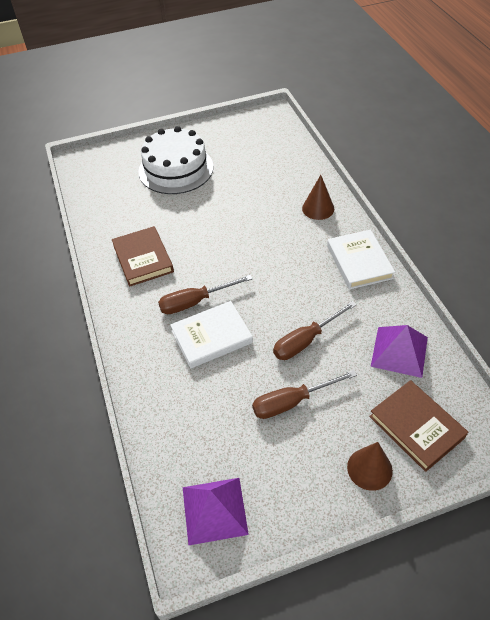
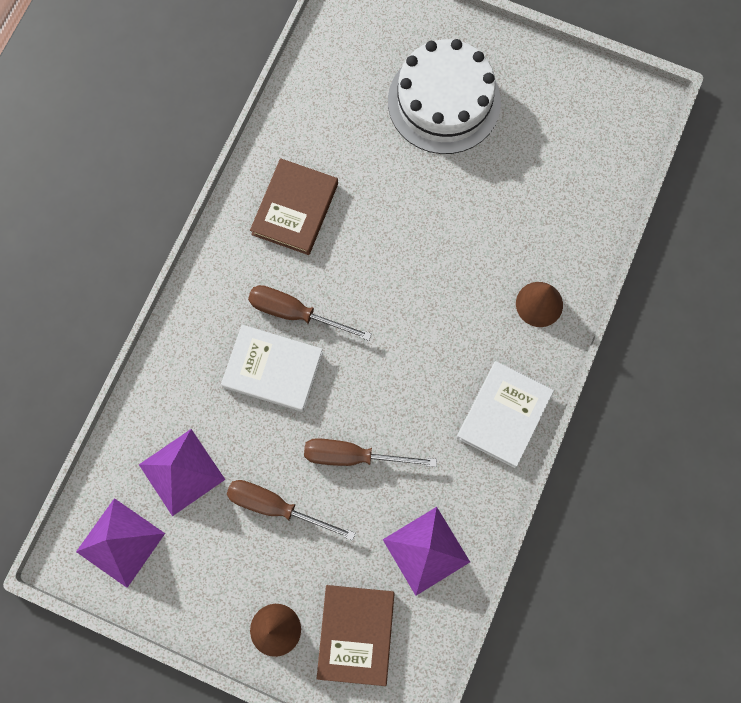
camera: 40 degrees right, 25 degrees up
(212, 433) = (182, 472): none -> purple pyramid

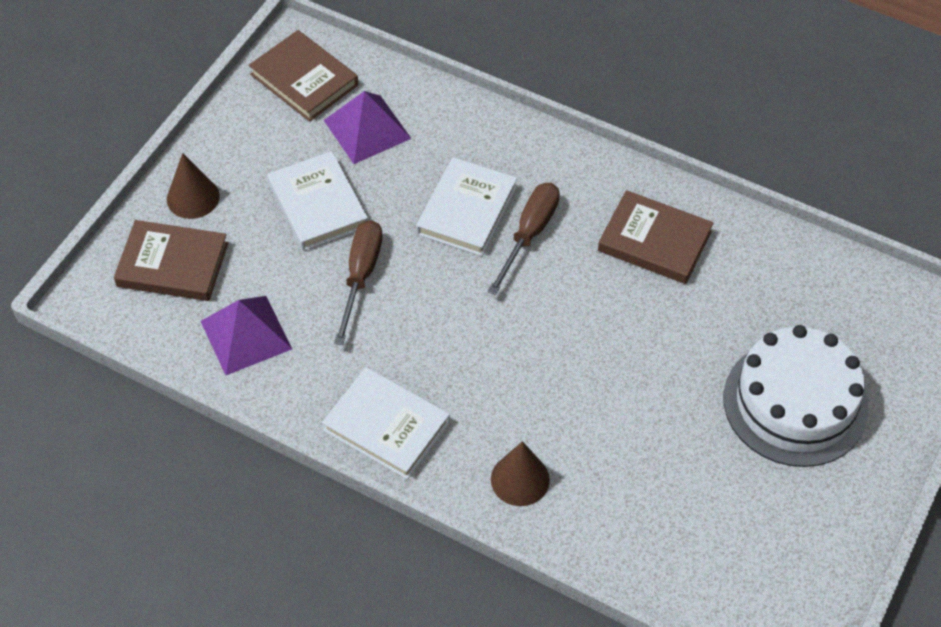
camera: 95 degrees right, 20 degrees down
(120, 542) = (304, 79): purple pyramid -> brown book
(276, 506) = (317, 205): brown screwdriver -> white book

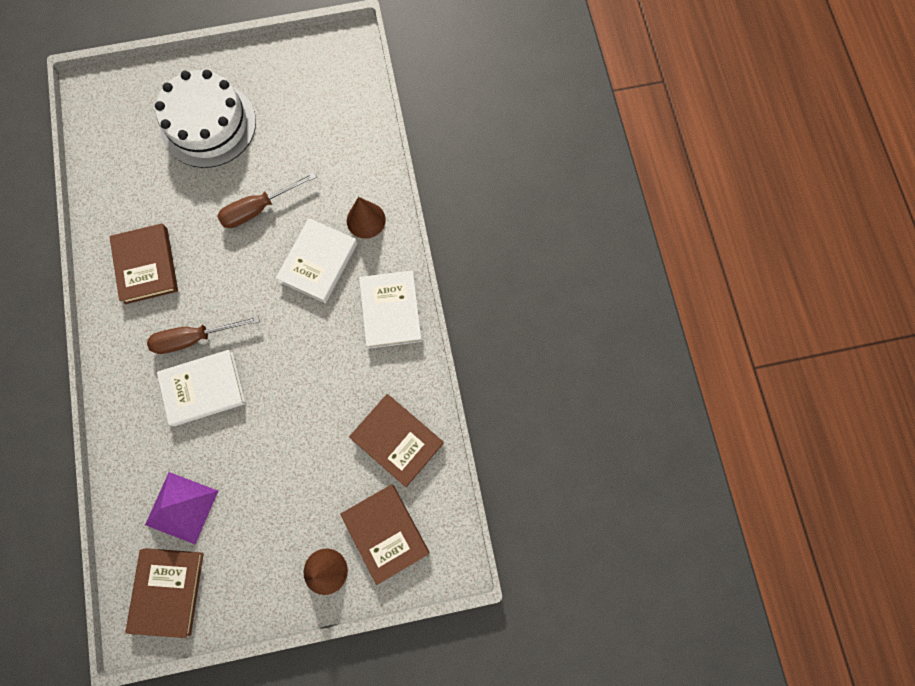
camera: 130 degrees left, 20 degrees up
(246, 335) = (397, 440): purple pyramid -> brown book
(317, 205) = (269, 484): white book -> white book (318, 262)
(361, 276) = (302, 410): brown screwdriver -> brown screwdriver (258, 208)

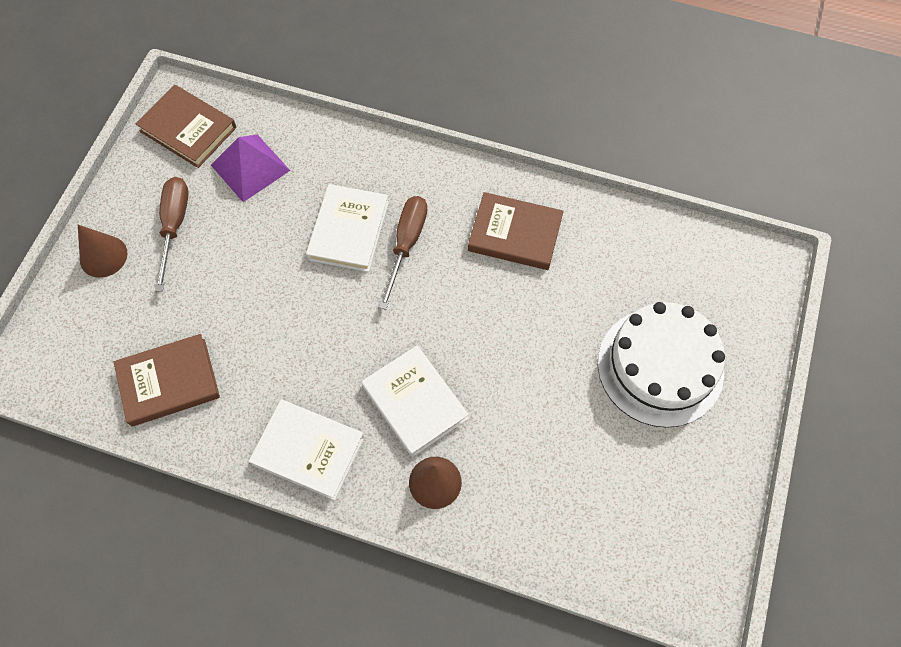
camera: 120 degrees right, 10 degrees down
(258, 208) = (518, 371): brown screwdriver -> brown screwdriver (174, 226)
(385, 533) = (93, 325): brown book -> none

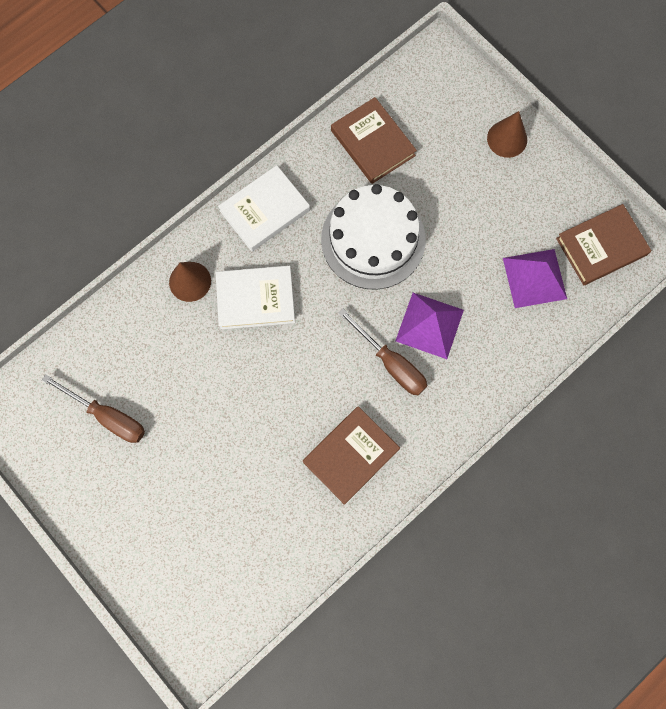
camera: 120 degrees right, 10 degrees up
(169, 382) = (372, 143): brown book -> brown book turned 45 degrees counterclockwise
(174, 226) = (507, 198): brown screwdriver -> brown screwdriver (107, 416)
(348, 230) = (429, 325): white book -> purple pyramid
(660, 366) = (170, 497): white cake -> white cake (373, 239)

